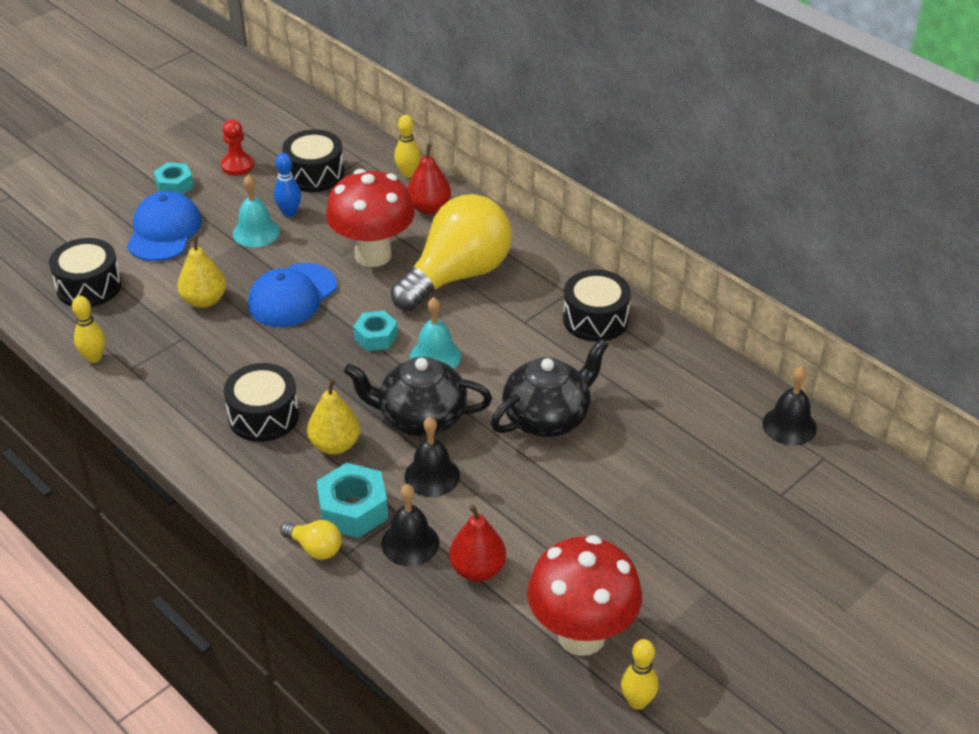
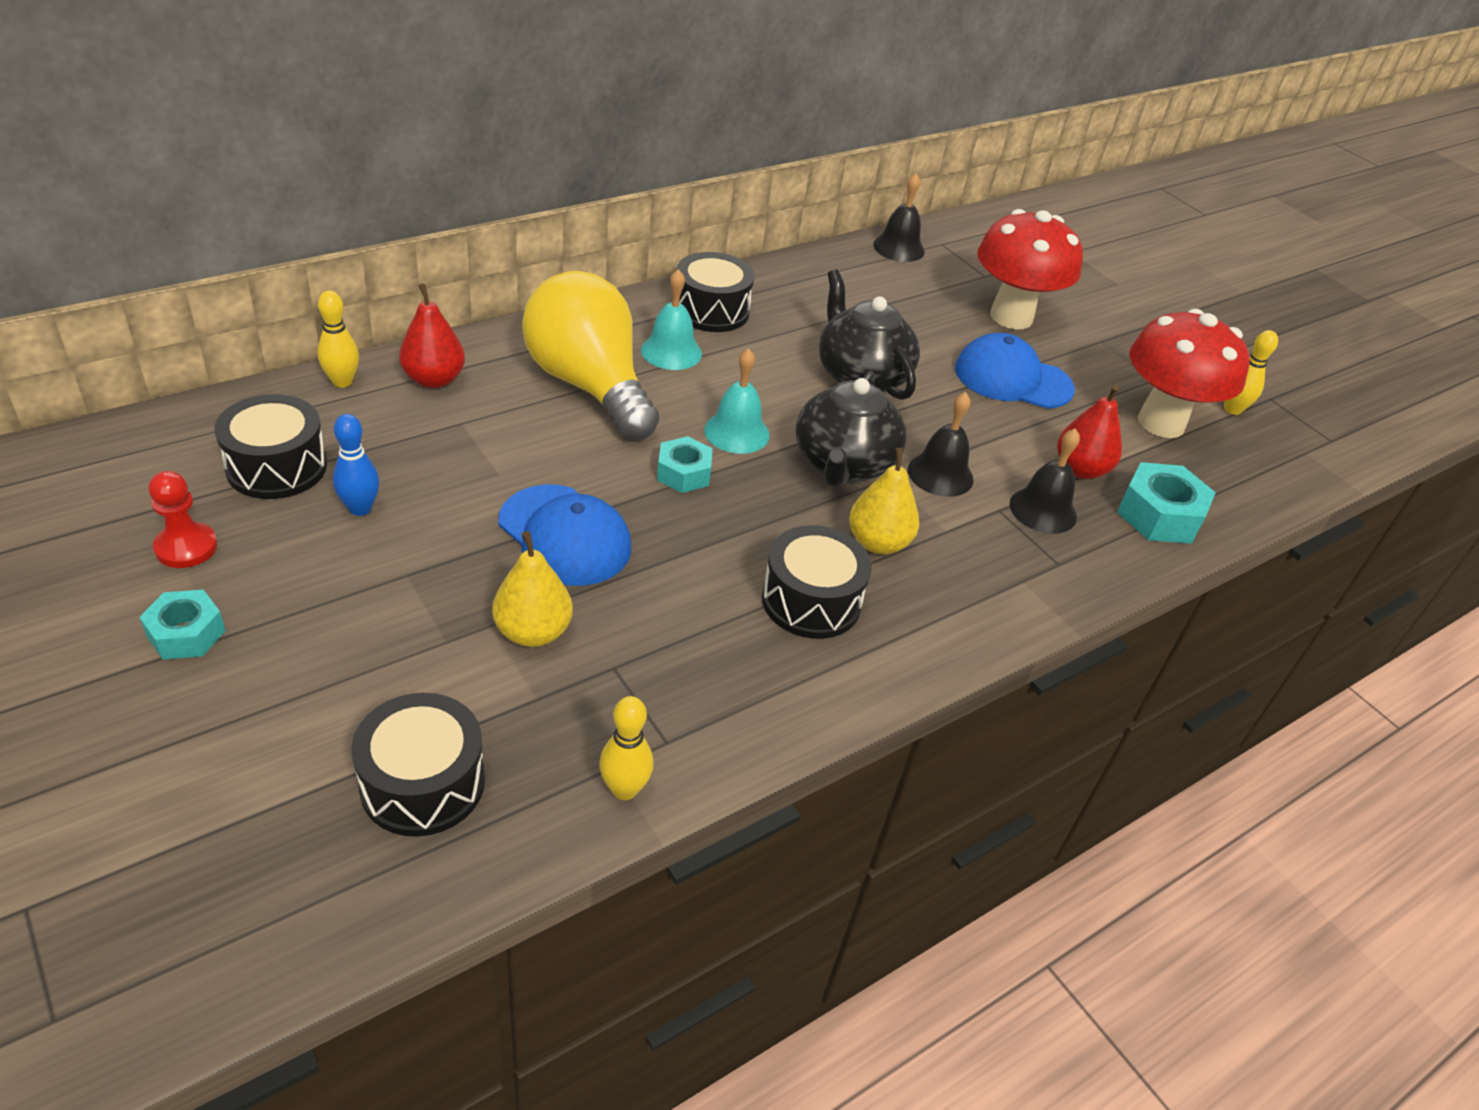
camera: 85 degrees left, 0 degrees up
(164, 231) = (317, 662): blue cap -> blue cap (1012, 379)
(256, 232) = (389, 551): turquoise bell -> turquoise bell (671, 351)
(315, 548) = (1051, 588): yellow light bulb -> none
(353, 509) = (989, 545): turquoise nut -> turquoise nut (1159, 515)
(373, 255) = (510, 445): red mushroom -> red mushroom (1011, 317)

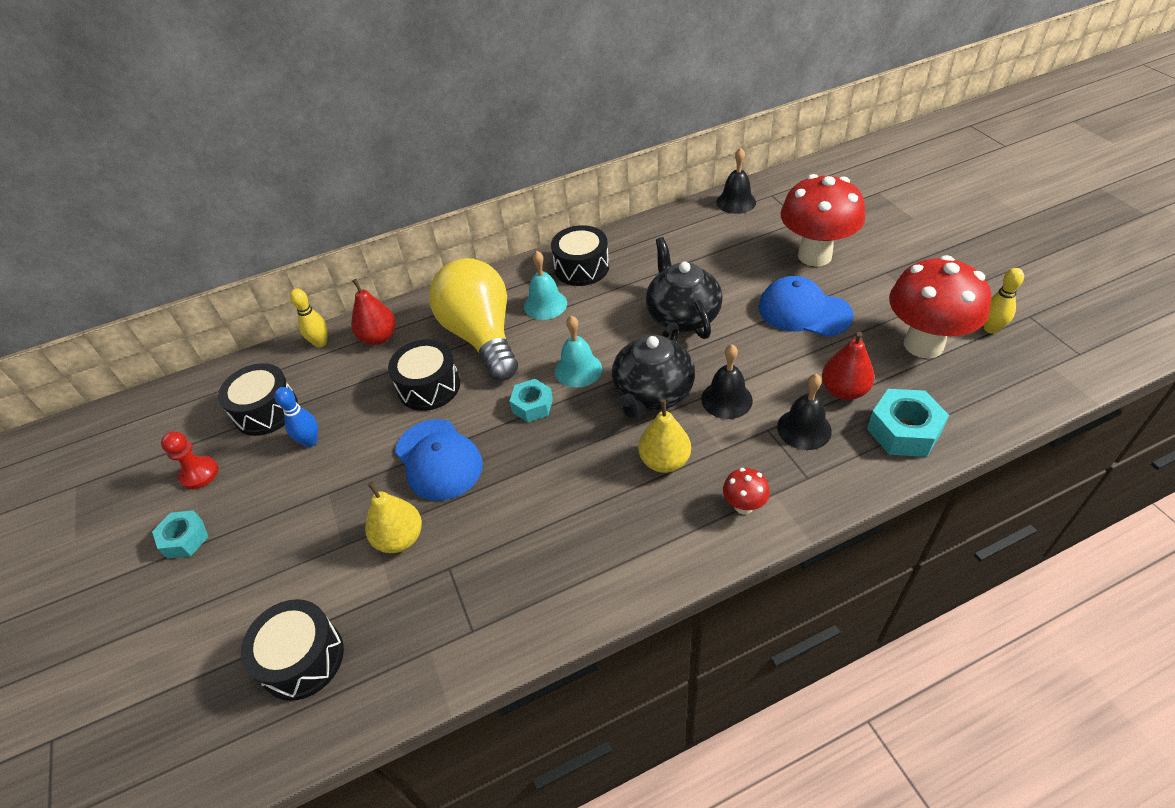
camera: 20 degrees right, 5 degrees up
(624, 789) = (434, 669): yellow bowling pin -> none
(811, 601) = (602, 512): black drum -> black drum (429, 386)
(990, 595) = (743, 506): none -> red mushroom

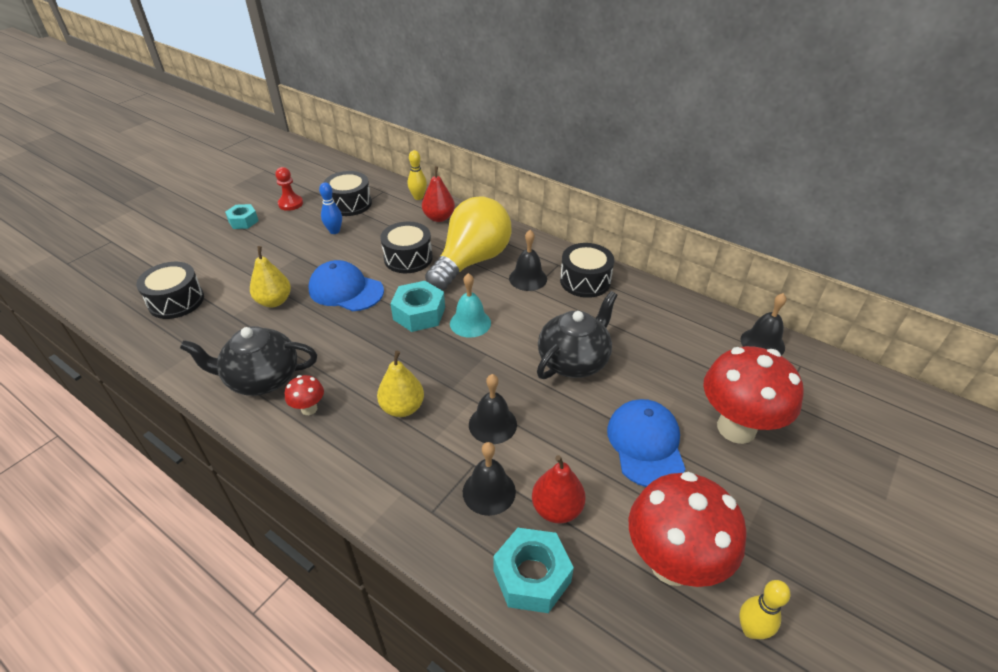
camera: 55 degrees right, 5 degrees down
(438, 460) = (346, 290): blue cap -> blue cap turned 90 degrees clockwise
(532, 405) = (419, 313): turquoise nut -> turquoise nut, size x1.52
(545, 304) = (528, 278): turquoise bell -> black bell
(652, 393) = (470, 374): black teapot -> black teapot (262, 378)
(743, 506) = (379, 475): red mushroom -> red mushroom (309, 409)

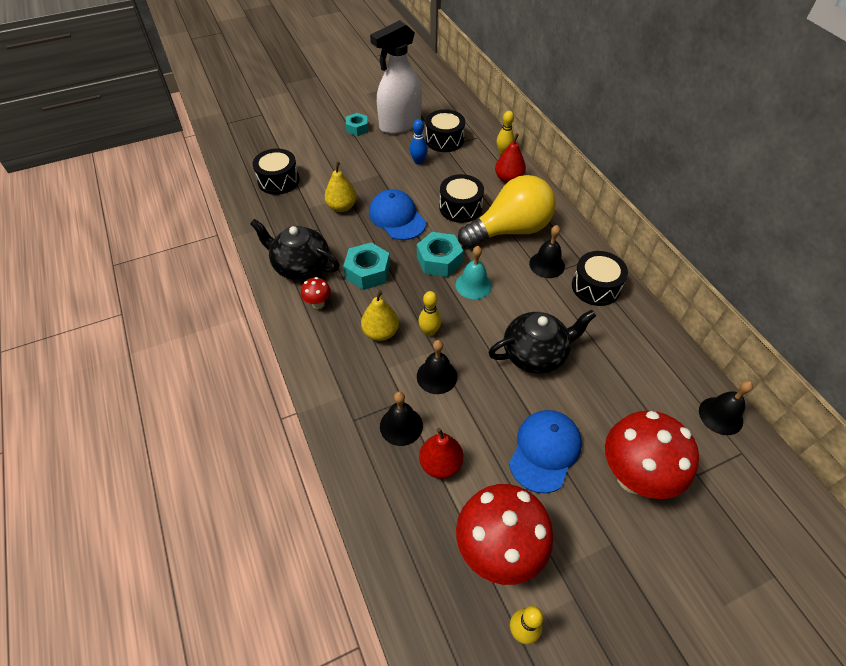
camera: 30 degrees right, 10 degrees up
(290, 204) = (400, 124): red pawn -> white spray bottle
(455, 384) = (429, 332): none -> yellow bowling pin
(532, 576) = (391, 501): turquoise nut -> turquoise nut (368, 272)

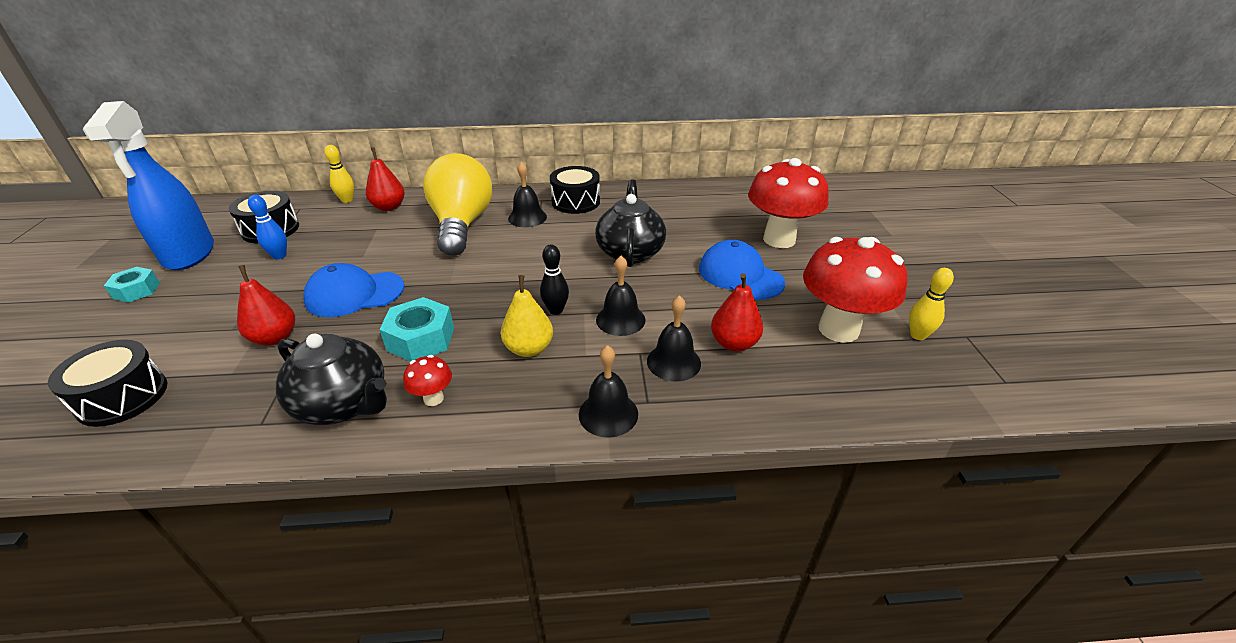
camera: 70 degrees left, 15 degrees down
(301, 266) = (344, 404): black teapot -> black teapot turned 105 degrees counterclockwise
(342, 207) = (275, 338): yellow pear -> red pear
(400, 124) = (189, 254): white spray bottle -> blue spray bottle
(429, 332) = (556, 310): yellow bowling pin -> black bowling pin
(439, 260) = (458, 279): turquoise nut -> none
(460, 207) = (394, 246): black drum -> none
(473, 285) = (515, 265): turquoise bell -> none
(720, 415) = (736, 189): black bell -> black bell (608, 414)

